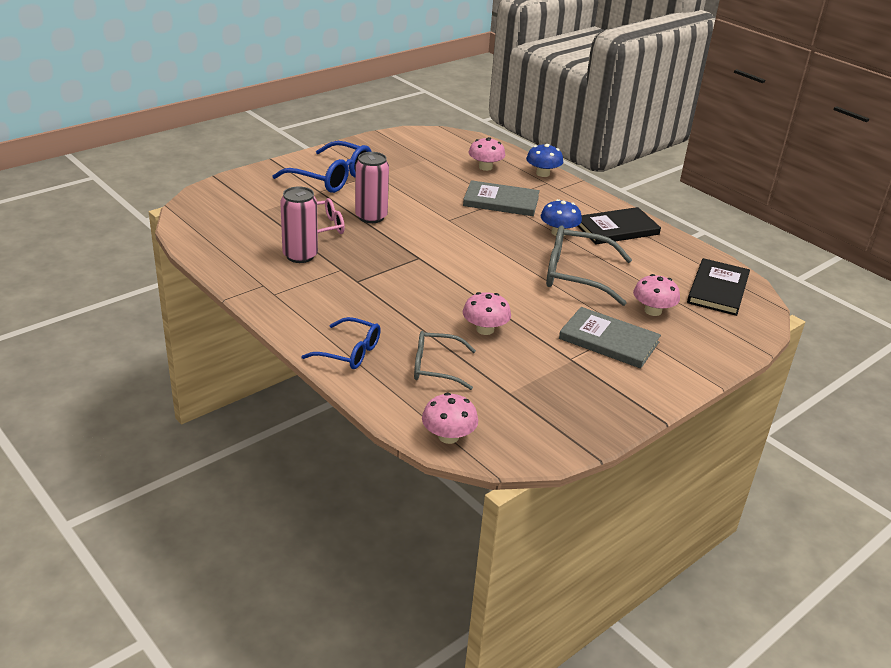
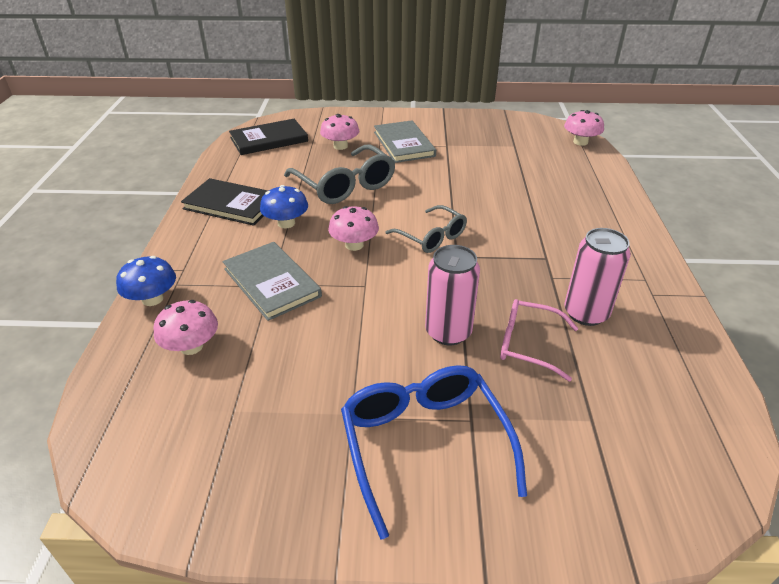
camera: 135 degrees left, 5 degrees up
(349, 352) = (607, 204): blue glasses -> none
(435, 367) = (548, 173): grey glasses -> grey glasses (431, 237)
(485, 329) = (480, 180): pink mushroom -> pink mushroom (354, 245)

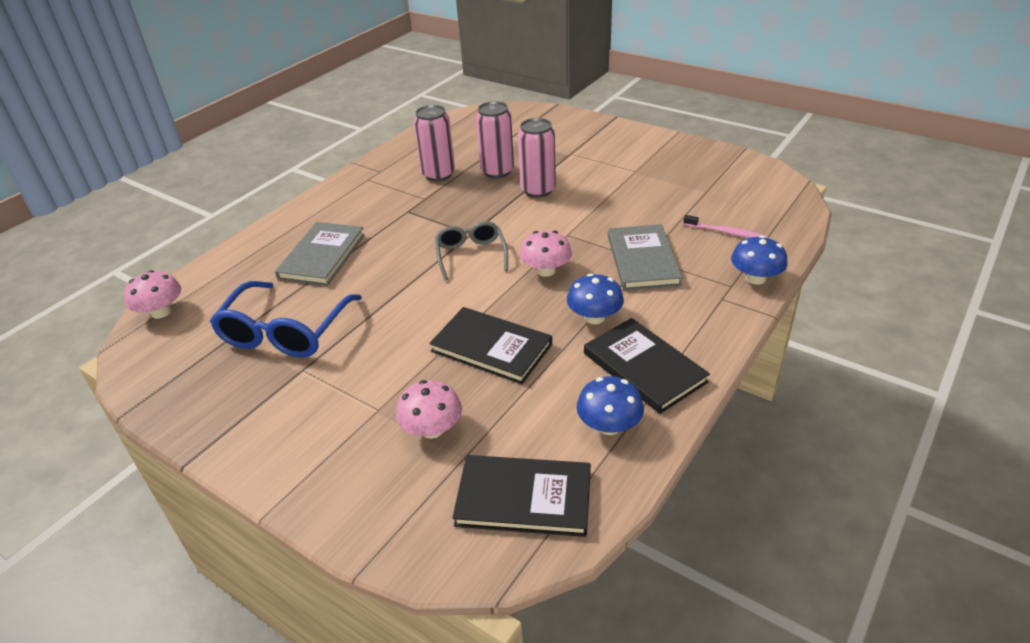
camera: 145 degrees left, 0 degrees up
(191, 346) = (726, 232): pink mushroom -> pink toothbrush
(240, 173) = (609, 425): none -> blue mushroom
(345, 185) = (491, 347): grey glasses -> black book
(404, 144) = (347, 396): grey book -> grey book (322, 256)
(424, 444) = (604, 152): blue glasses -> blue glasses (285, 332)
(528, 344) = (497, 171): pink glasses -> pink can

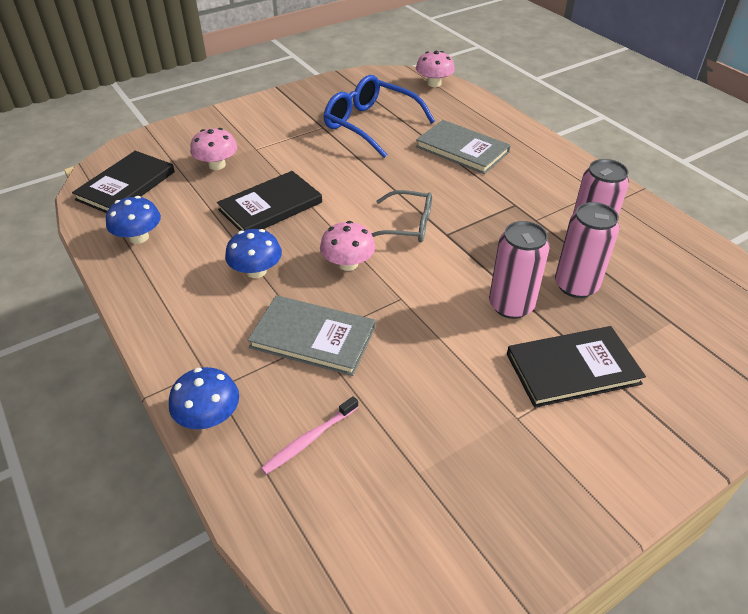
camera: 110 degrees right, 5 degrees up
(644, 367) = (172, 276): black book -> black book (572, 368)

